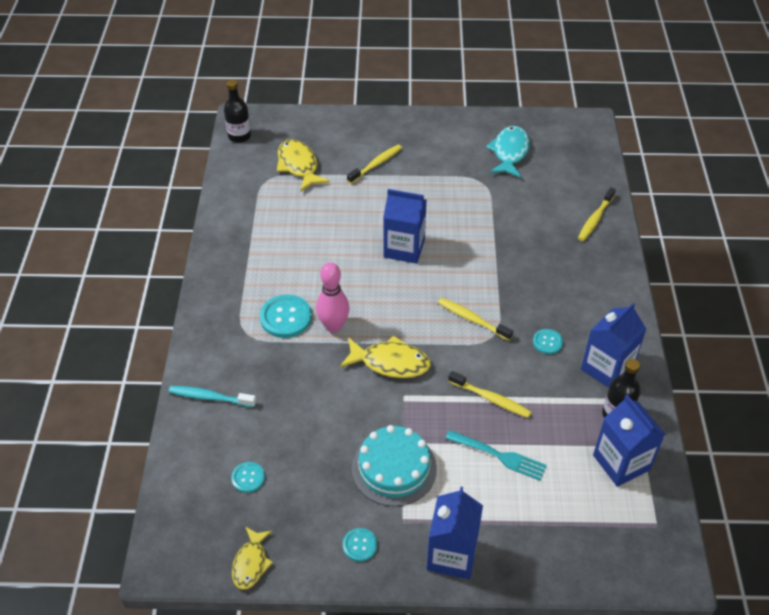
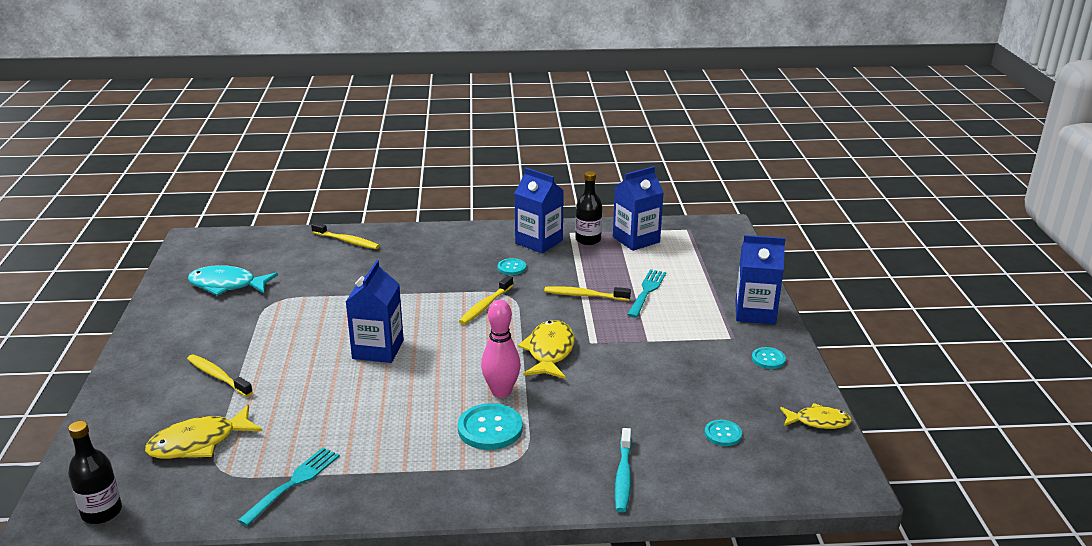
camera: 95 degrees left, 20 degrees down
(246, 214) = (293, 483): none -> turquoise fork
(394, 468) = (678, 344): turquoise cake -> none
(491, 399) = (584, 295): yellow toothbrush -> yellow toothbrush turned 105 degrees counterclockwise

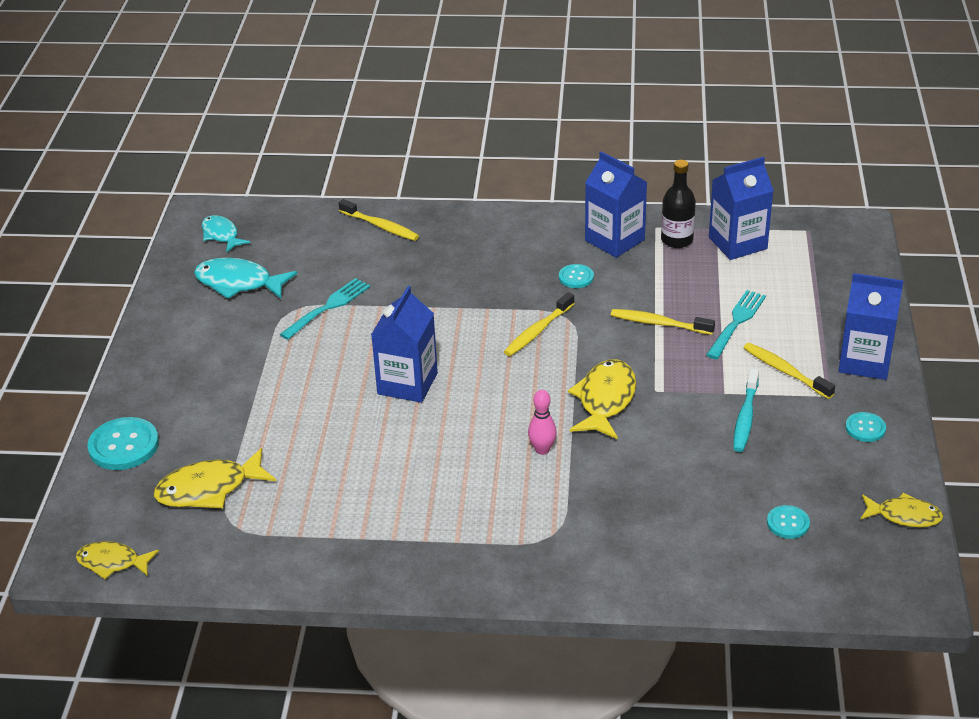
camera: 10 degrees right, 10 degrees up
(102, 512) = (112, 562): black bottle -> yellow fish
(212, 253) = (221, 235): none -> turquoise fish
(218, 376) = (228, 407): yellow toothbrush -> yellow toothbrush (785, 371)
(293, 483) = (307, 545): turquoise fork -> turquoise fork (328, 307)
(490, 428) = (524, 496): turquoise button -> turquoise button (124, 446)
(501, 392) = (542, 450): pink bowling pin -> pink bowling pin, size x0.64
(623, 476) = (664, 566): turquoise toothbrush -> turquoise toothbrush (745, 417)

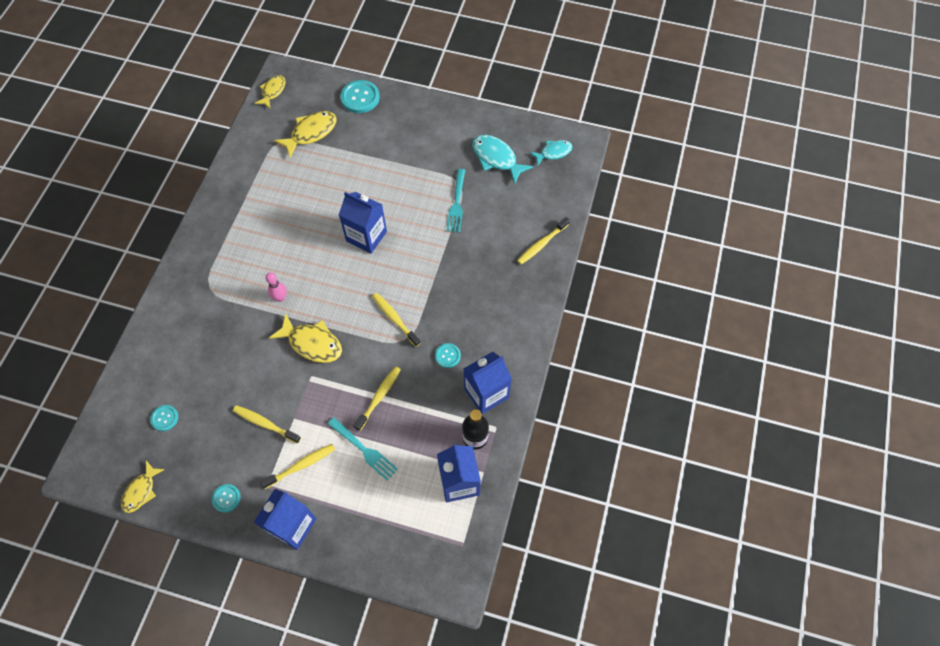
camera: 100 degrees right, 25 degrees up
(209, 489) = (311, 133): yellow fish -> yellow fish turned 60 degrees clockwise
(239, 283) = (496, 158): turquoise fish -> turquoise fish turned 75 degrees counterclockwise
(328, 307) = (456, 203): turquoise fork -> turquoise fork turned 45 degrees clockwise
(745, 417) = (265, 424): turquoise toothbrush -> yellow toothbrush

